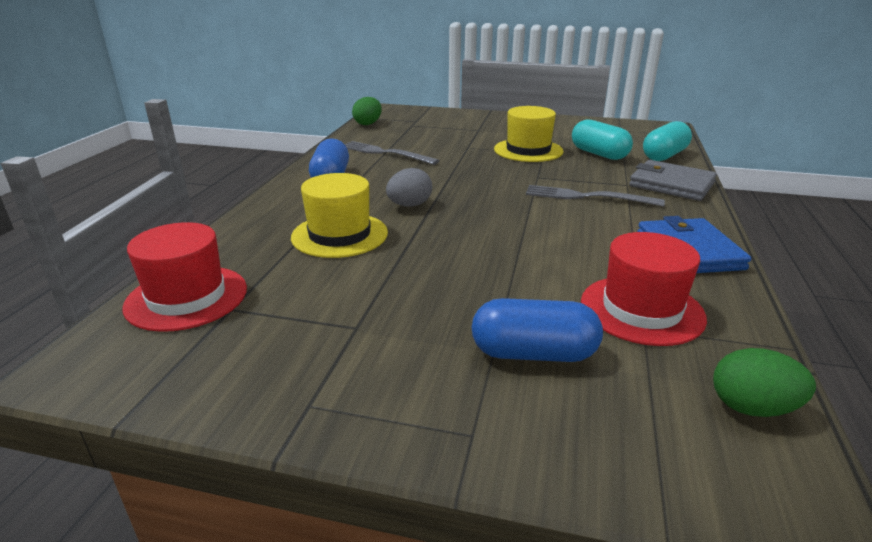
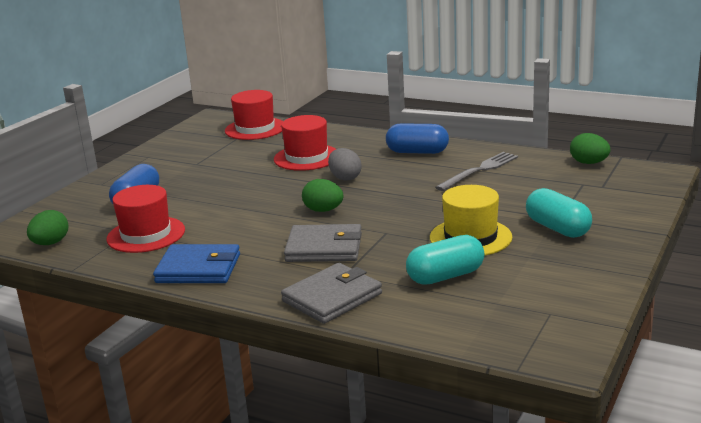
camera: 105 degrees right, 5 degrees down
(339, 235) = (306, 157): yellow hat -> red hat
(503, 206) = (323, 210): none -> green egg
(587, 197) = (324, 248): grey fork -> grey wallet
(664, 156) = (426, 318): turquoise capsule -> turquoise capsule (557, 228)

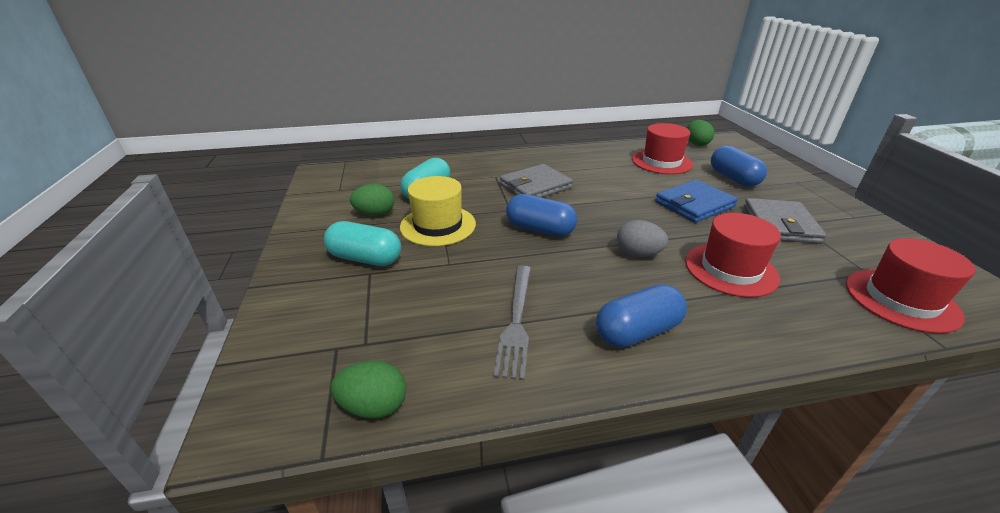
camera: 140 degrees right, 10 degrees up
(198, 268) = (584, 155): blue wallet -> blue wallet (694, 204)
(323, 210) = (589, 213): green egg -> green egg (375, 214)
(332, 297) = (482, 163): grey wallet -> grey wallet (779, 224)
(386, 210) = (540, 229): none -> blue capsule

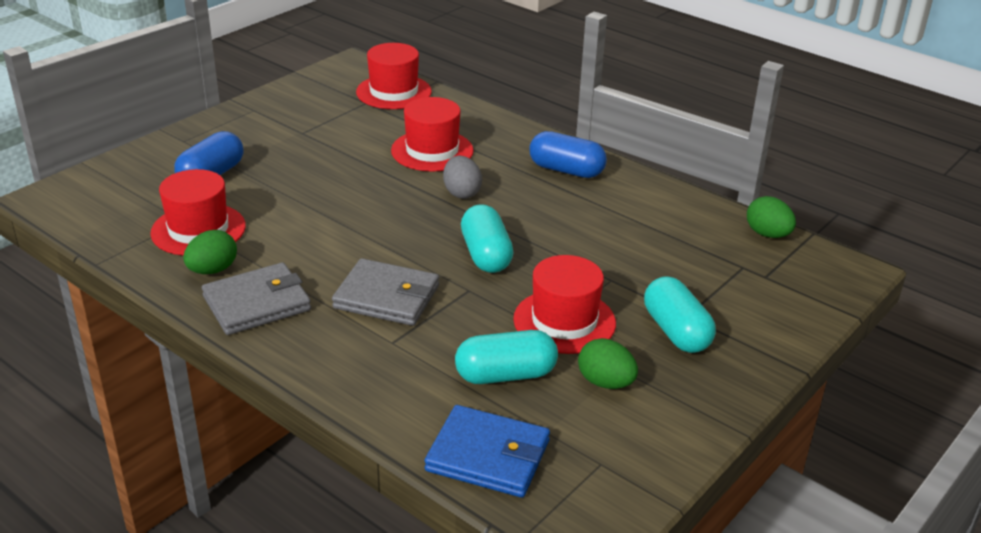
camera: 130 degrees left, 0 degrees up
(438, 225) = (564, 321): yellow hat -> red hat
(516, 321) = (626, 217): grey fork -> none
(540, 229) = (486, 255): blue capsule -> turquoise capsule
(694, 204) = (317, 185): blue wallet -> blue wallet (488, 456)
(696, 144) = (91, 218): green egg -> green egg (212, 270)
(779, 224) = (315, 140): grey wallet -> grey wallet (257, 303)

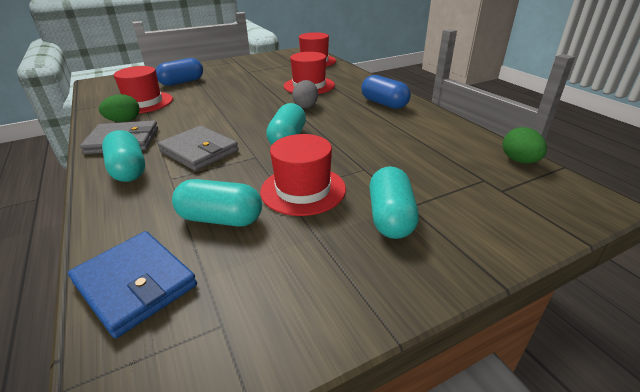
camera: 25 degrees right, 0 degrees up
(322, 343) = (128, 170): none -> turquoise capsule
(605, 383) = (294, 245): green egg -> none

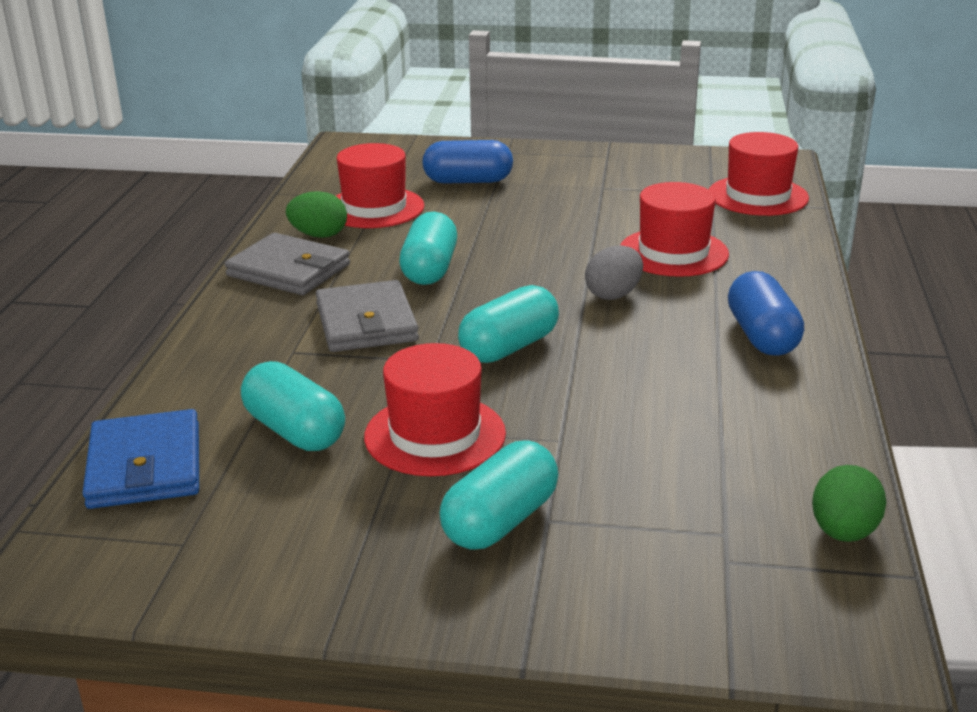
camera: 35 degrees right, 5 degrees down
(128, 170) = (257, 319): turquoise capsule -> turquoise capsule (430, 269)

